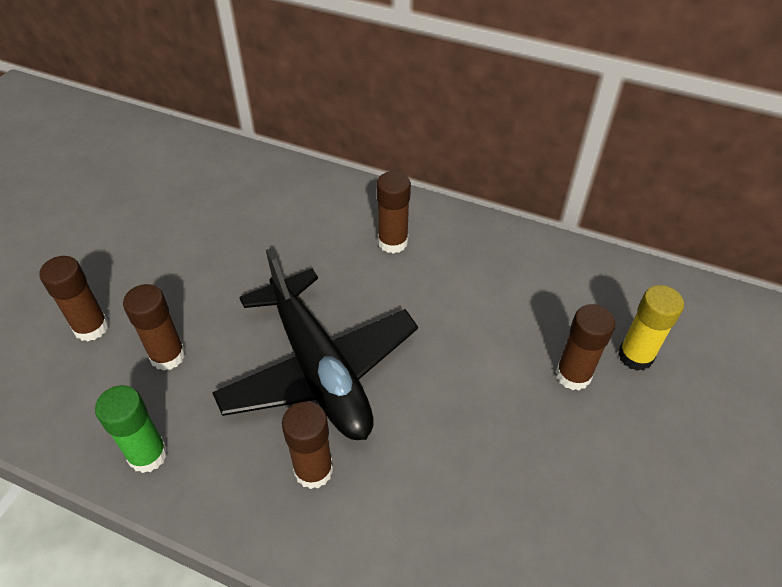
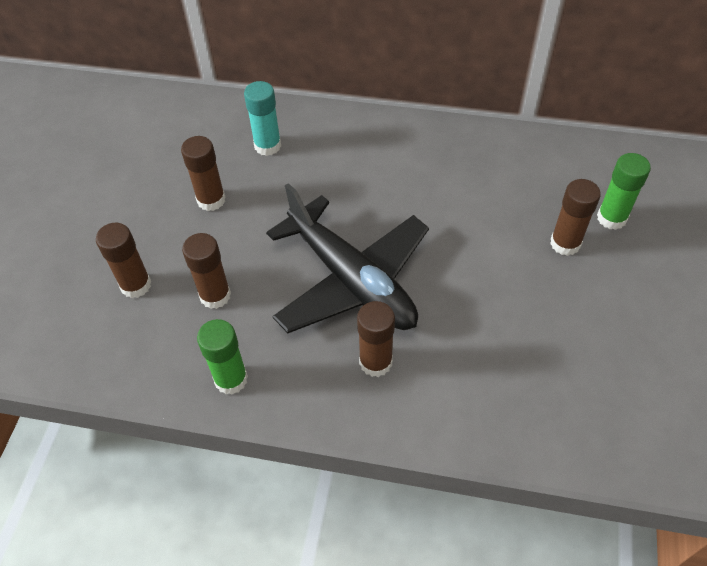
camera: 10 degrees left, 5 degrees up
(281, 207) = (267, 146): none -> turquoise glue stick
(392, 242) = (379, 159): brown glue stick -> brown glue stick (211, 200)
(635, 356) = (611, 218): yellow glue stick -> green glue stick

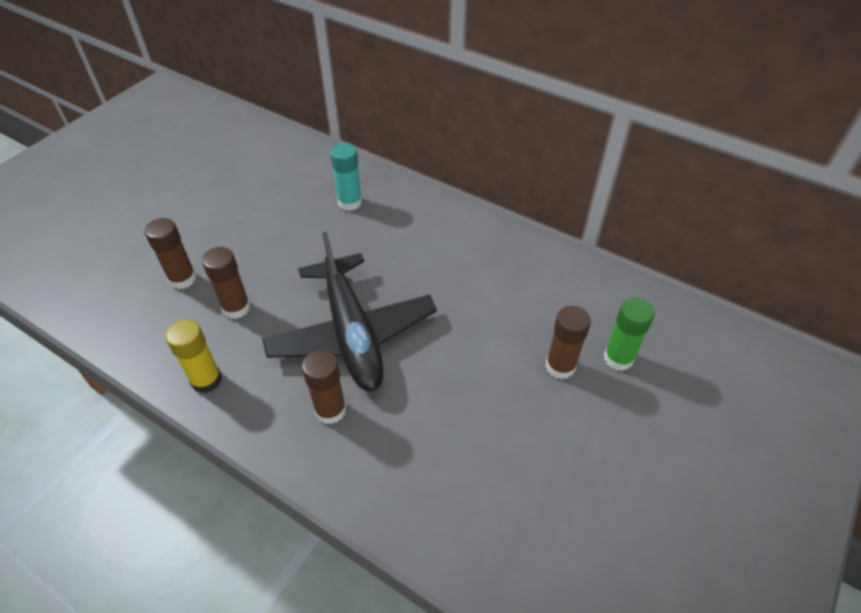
camera: 20 degrees right, 5 degrees down
(211, 200) = (280, 231): brown glue stick -> none
(231, 379) = (206, 380): green glue stick -> yellow glue stick

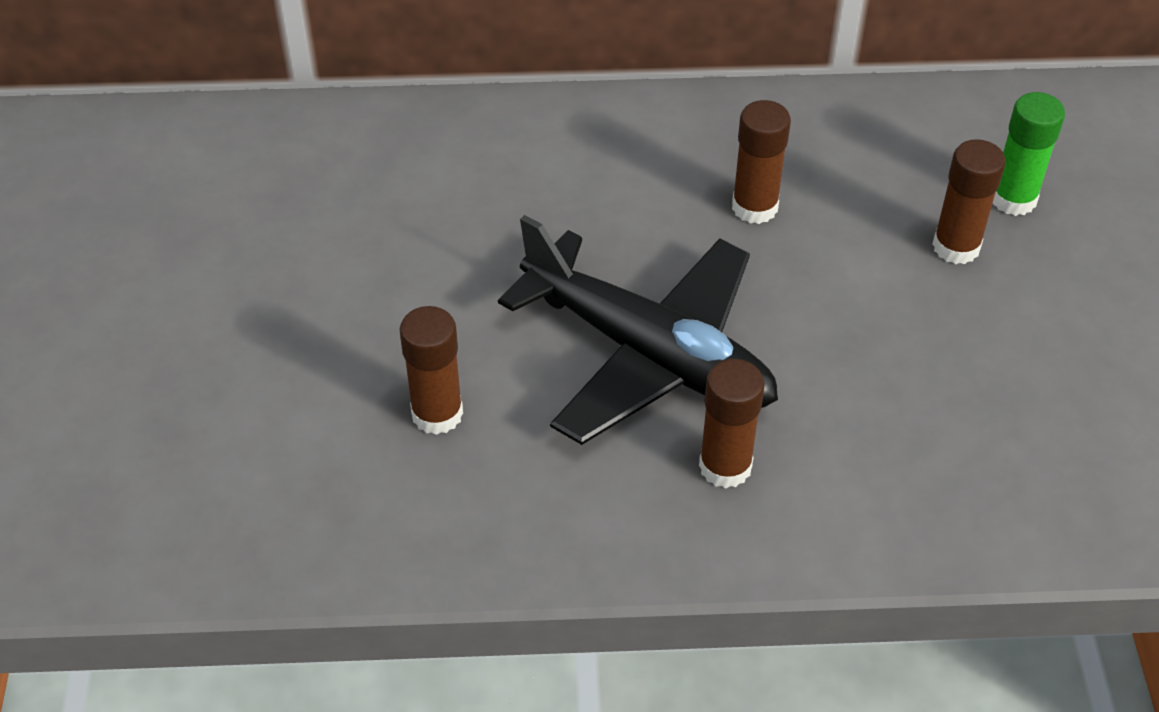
camera: 35 degrees left, 0 degrees up
(182, 279) = (299, 420): brown glue stick -> brown glue stick (754, 207)
(206, 380) = (507, 532): yellow glue stick -> none
(350, 202) = (442, 171): turquoise glue stick -> none

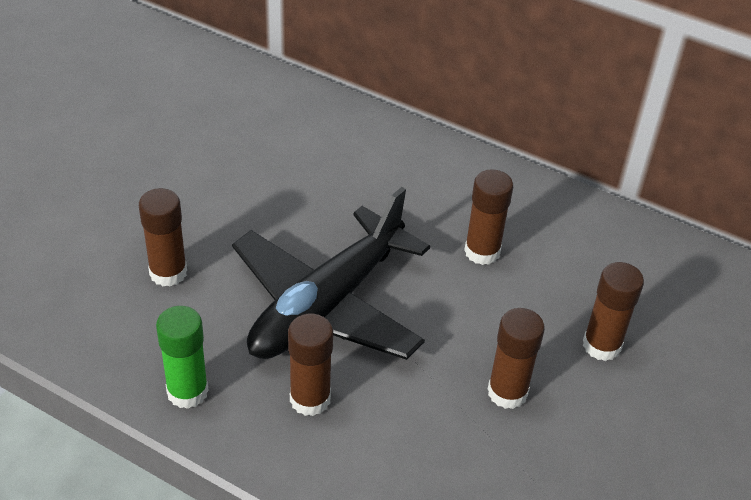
camera: 30 degrees right, 5 degrees down
(648, 354) = (327, 305): black plane -> black plane turned 60 degrees clockwise
(910, 346) = (507, 392): none -> brown glue stick
(1013, 199) = (674, 336): green glue stick -> green glue stick (187, 392)

